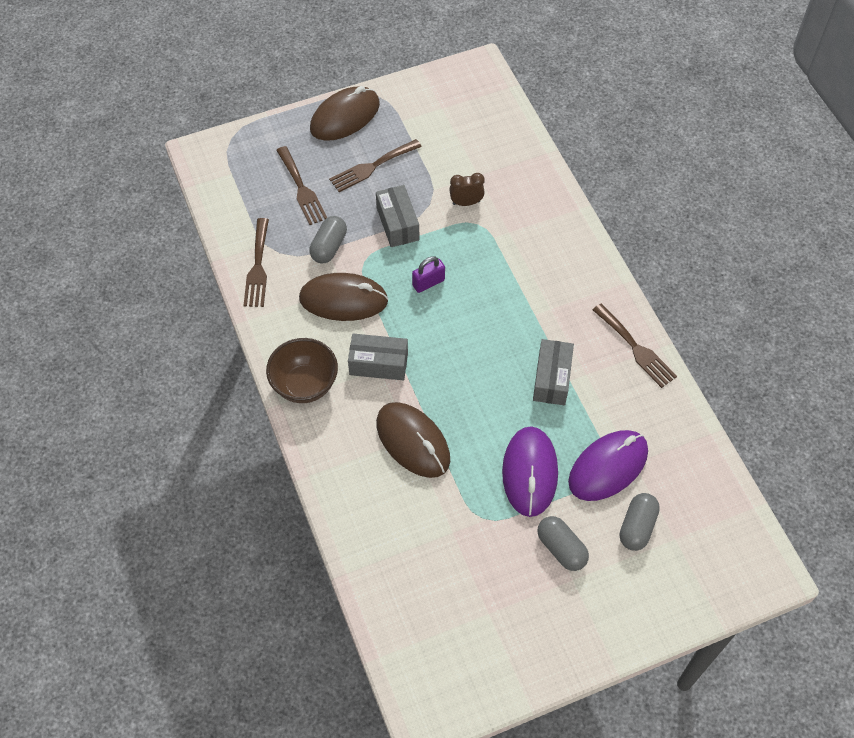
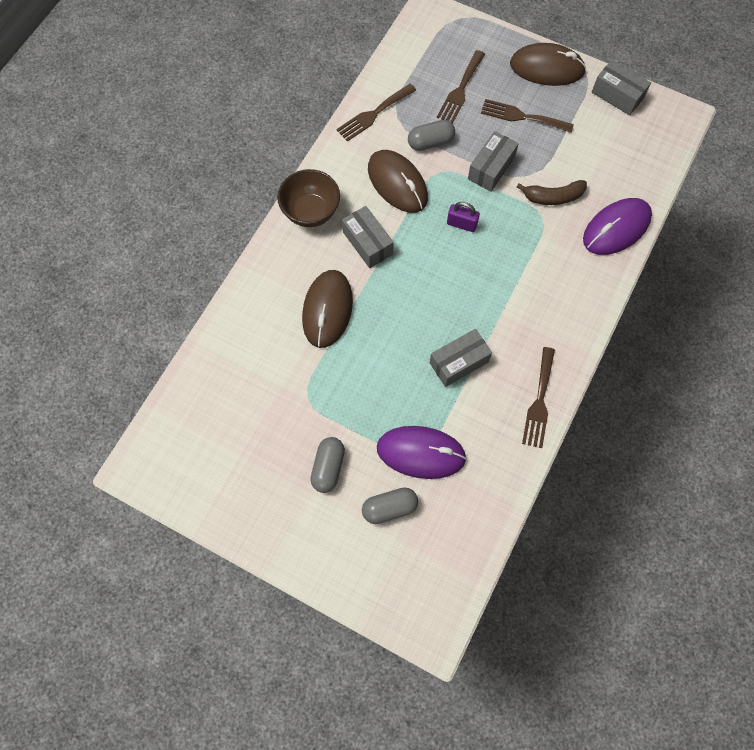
camera: 50 degrees right, 10 degrees up
(419, 92) = (617, 95): none -> grey box
(466, 202) = (553, 197): brown clock -> brown banana
(530, 472) = (370, 403): purple mouse -> purple mouse (616, 228)

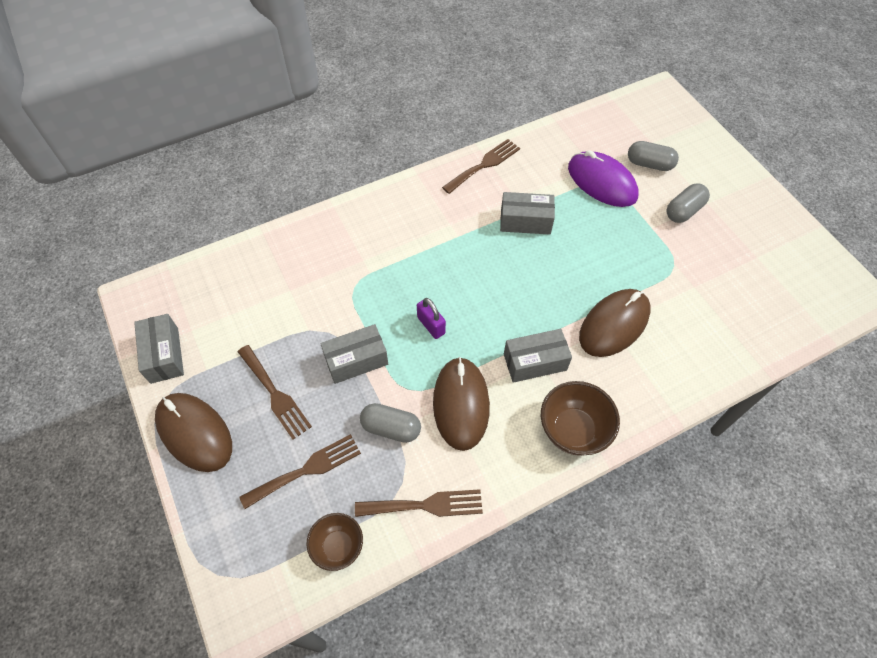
camera: 145 degrees left, 10 degrees down
(367, 243) = (535, 362): grey box -> grey box turned 75 degrees clockwise
(406, 66) = (338, 546): none -> brown bowl
(553, 197) = (327, 298): brown banana -> none
(616, 228) = (302, 241): purple mouse -> none

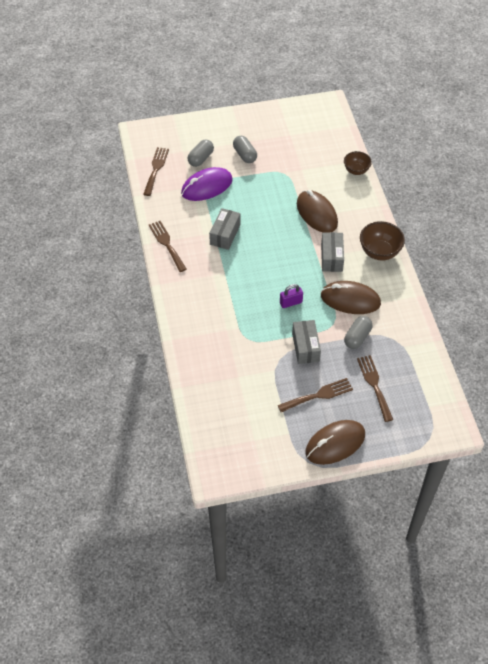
camera: 75 degrees left, 5 degrees down
(164, 355) = (270, 458): grey box -> none
(338, 546) = (424, 376): brown bowl -> brown bowl (356, 170)
(425, 505) = (408, 330): brown fork -> brown fork (156, 169)

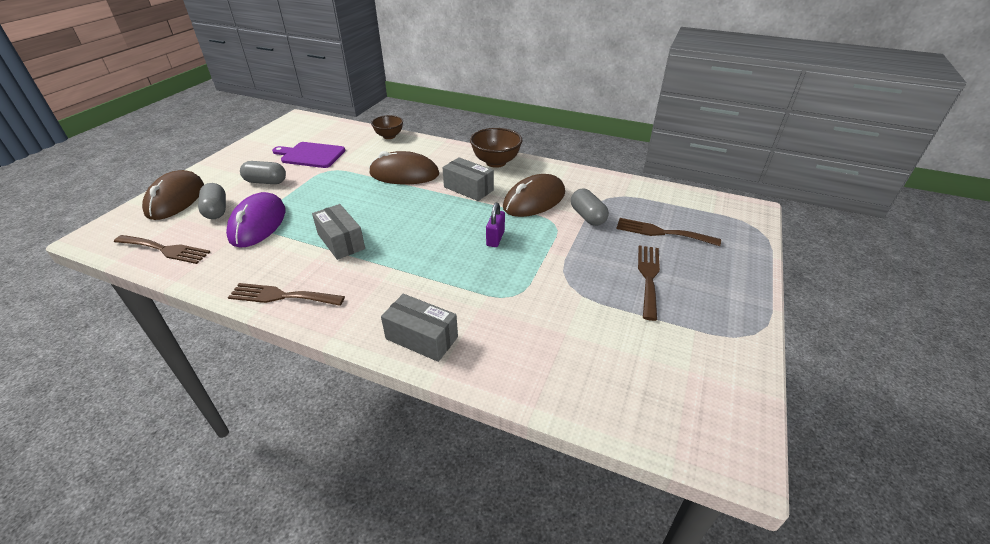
camera: 55 degrees left, 15 degrees down
(156, 169) = (165, 249): brown fork -> brown fork turned 150 degrees clockwise
(292, 150) = (311, 155): none -> purple cutting board
(305, 347) = (569, 256): grey box -> grey box (421, 338)
(335, 444) = (733, 297): brown mouse -> brown mouse (176, 199)

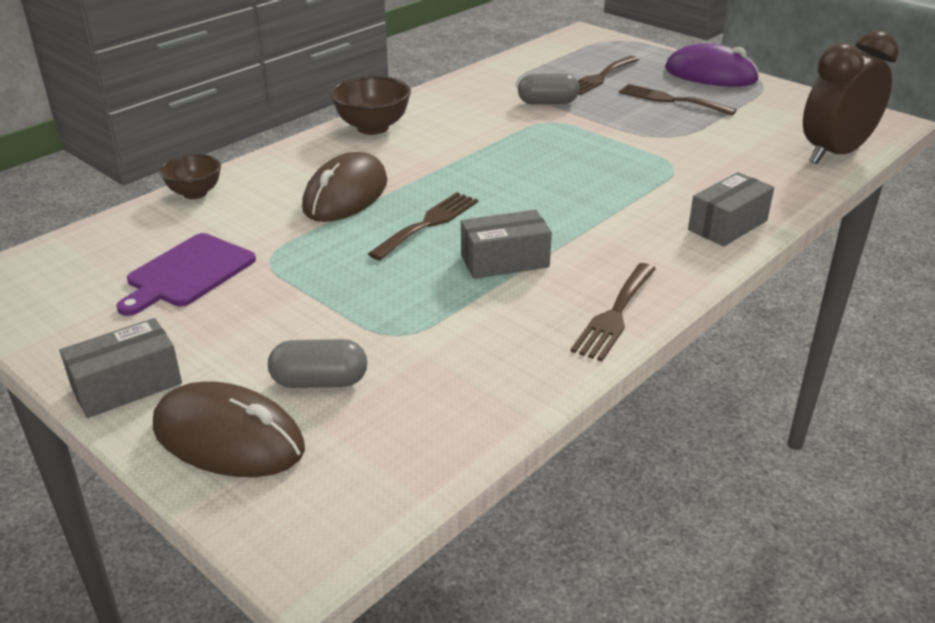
camera: 70 degrees left, 5 degrees down
(165, 249) = (424, 437): brown fork -> brown fork (428, 223)
(258, 224) = (402, 334): purple mouse -> purple mouse (710, 75)
(266, 182) = (252, 325): grey capsule -> none
(468, 188) = (430, 156): grey box -> grey box (127, 386)
(495, 238) = (561, 158): purple padlock -> none
(534, 200) = (492, 122): brown mouse -> none
(608, 405) = (834, 154): none -> brown clock

